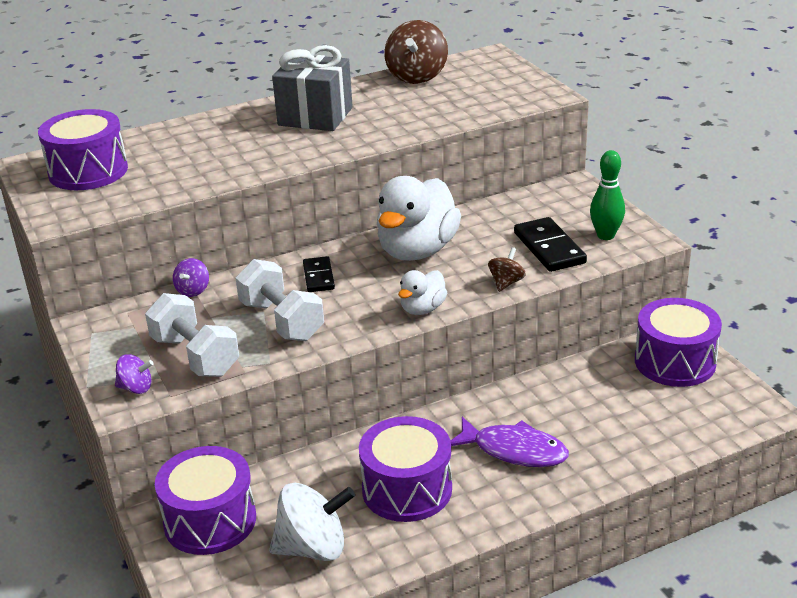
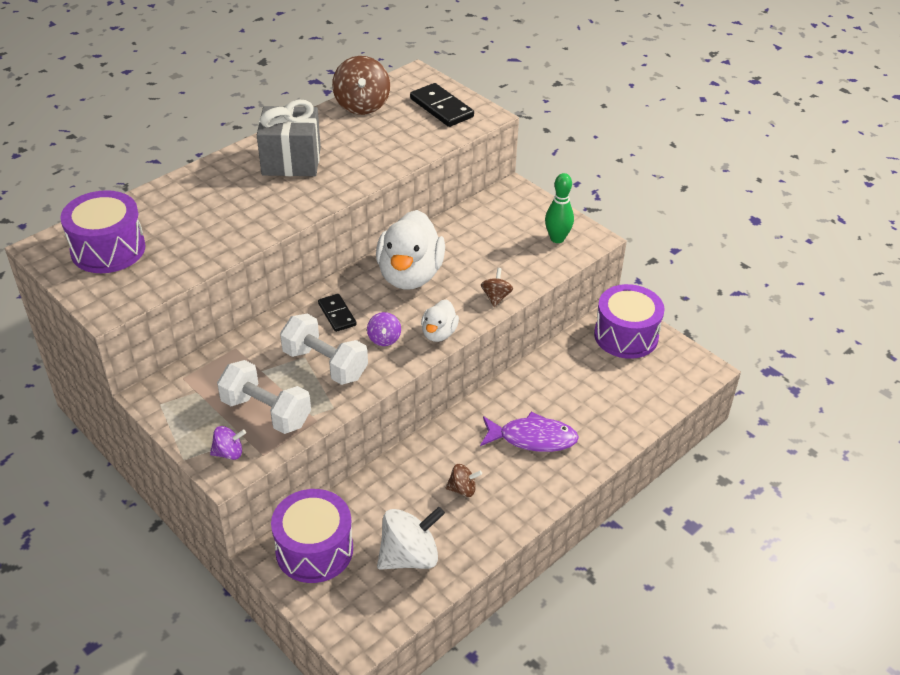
camera: 20 degrees left, 10 degrees up
(193, 290) = (232, 345): purple spinning top -> purple spinning top (384, 339)
(407, 489) = (462, 489): purple drum -> brown spinning top
(549, 248) = (517, 257): black domino -> black domino (441, 108)

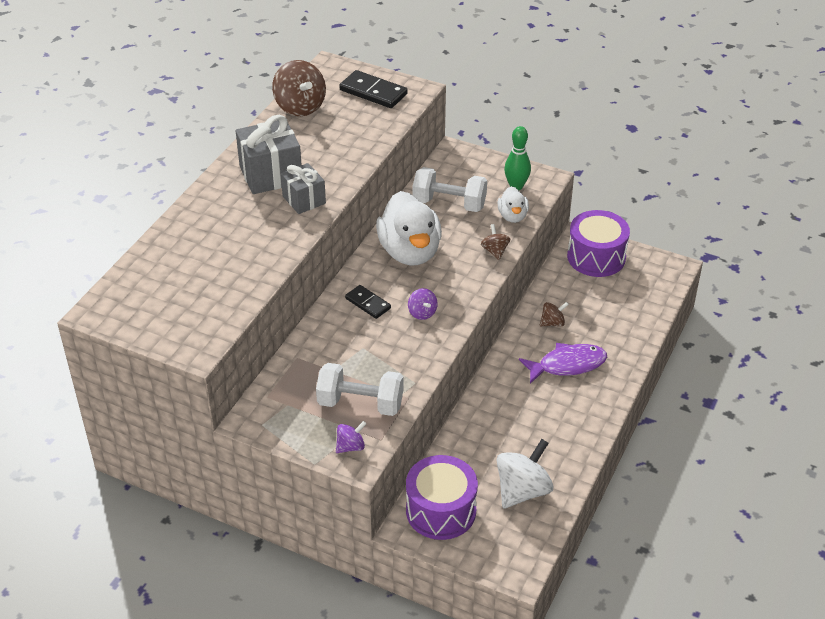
camera: 20 degrees left, 0 degrees up
(108, 249) = (159, 298): purple drum -> none
(306, 192) = (304, 200): none -> grey gift
(325, 364) = (385, 349): white dumbbell -> white dumbbell (449, 204)
(439, 333) = (465, 295): white duck -> white duck (512, 216)
(462, 489) = (534, 424): brown spinning top -> brown spinning top (552, 323)

